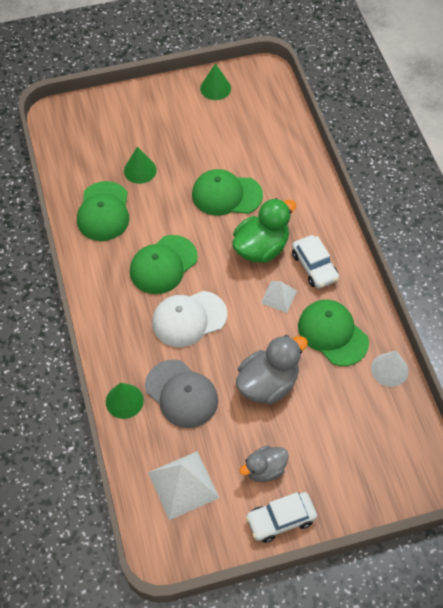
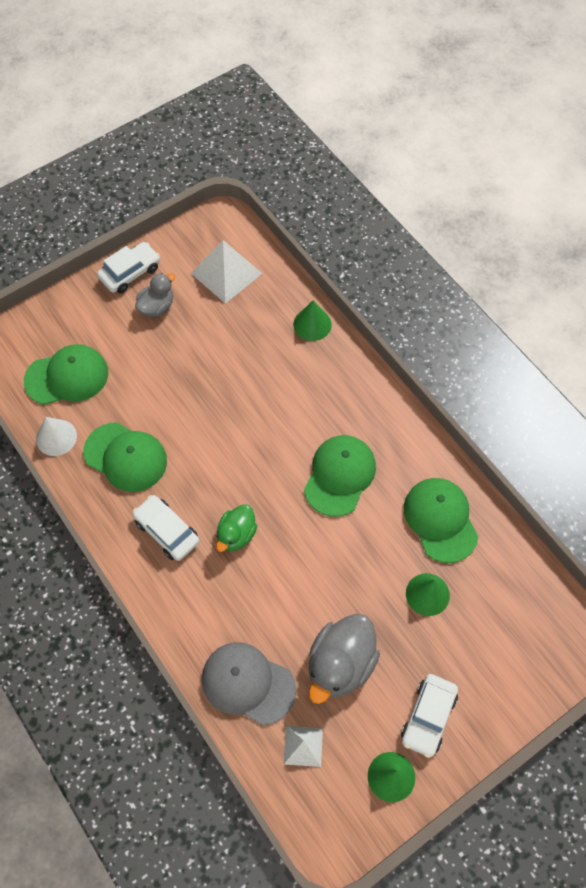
camera: 160 degrees right, 5 degrees up
(177, 108) = (428, 717): none -> white car
(181, 394) = (260, 347): grey cap -> grey cap (248, 683)
(189, 319) = (285, 423): white cap -> none
(226, 195) = (305, 595): green cap -> green cap (67, 377)
(261, 248) = (236, 535): green duck -> green duck, size x0.61
(268, 384) = (178, 383): grey duck -> grey duck (340, 664)
(279, 296) = (197, 480): white pyramid -> white pyramid (303, 746)

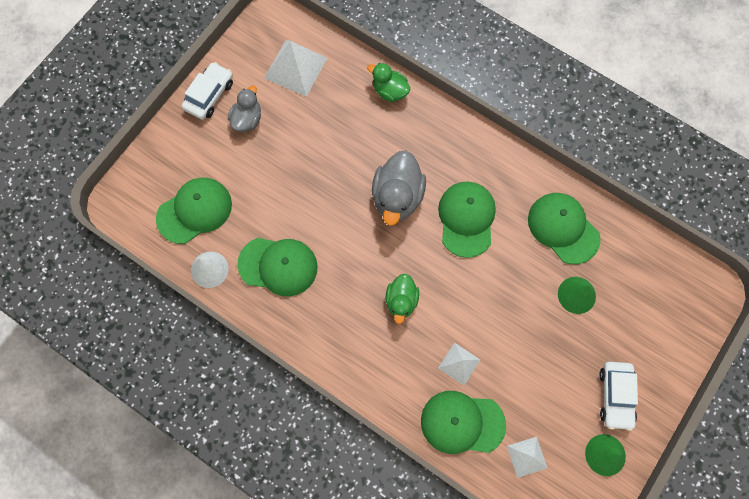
camera: 20 degrees left, 10 degrees up
(167, 531) = (341, 319): white car -> none
(248, 683) = (462, 423): grey cap -> green cap
(270, 620) = (459, 363): none -> white pyramid
(312, 324) = (389, 91): green cone -> green duck
(340, 664) = (530, 379): grey duck -> grey duck (397, 197)

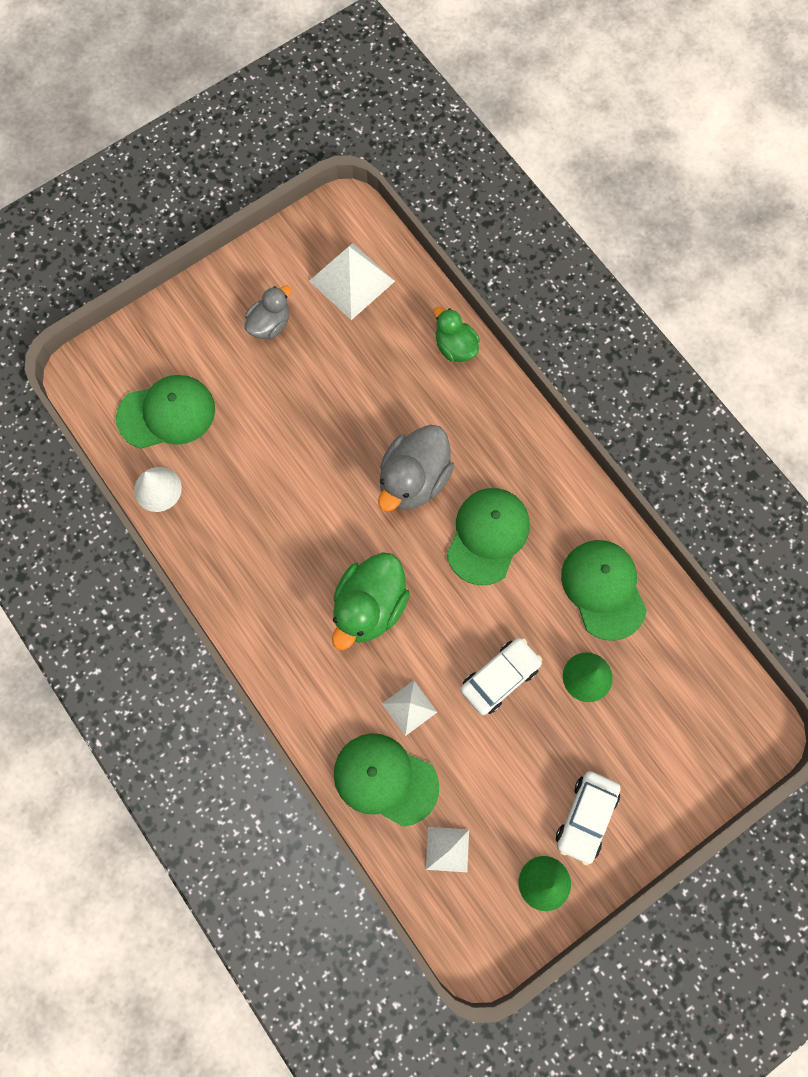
camera: 20 degrees right, 0 degrees up
(209, 95) = (236, 280): white car -> white car (500, 677)
(278, 266) = (239, 513): green cap -> none
(401, 301) = (369, 607): green duck -> green duck, size x1.64

